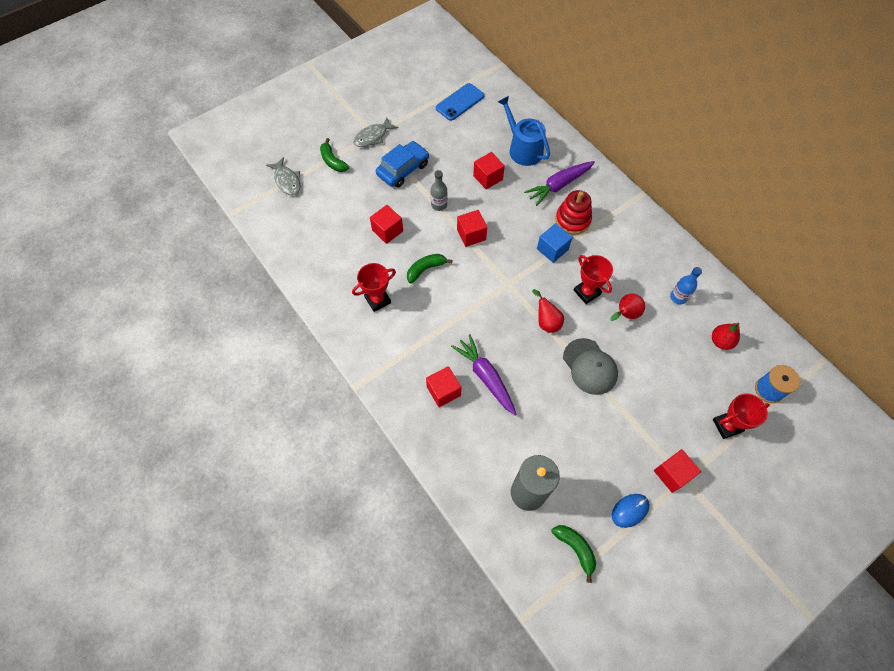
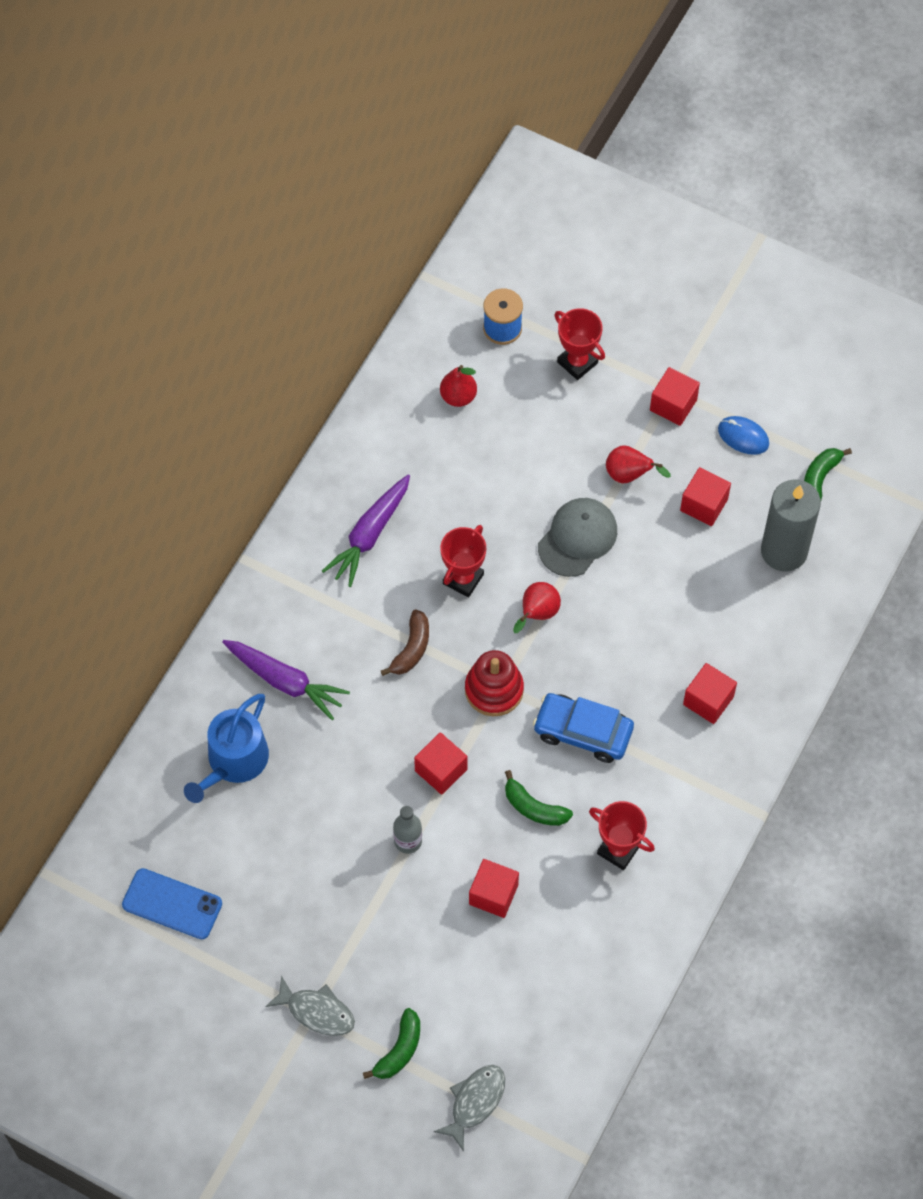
camera: 115 degrees left, 0 degrees up
(403, 169) = (363, 928): blue car -> blue car (583, 732)
(486, 377) = (660, 657): purple carrot -> purple carrot (369, 535)
(488, 177) = (319, 791): red cube -> red cube (704, 505)
(552, 249) = (411, 648): blue cube -> brown banana
(572, 220) = (344, 639): red stacking toy -> red stacking toy (494, 690)
(625, 314) = (474, 520): red pear -> red pear (629, 475)
(678, 297) = (412, 463): blue bottle -> none

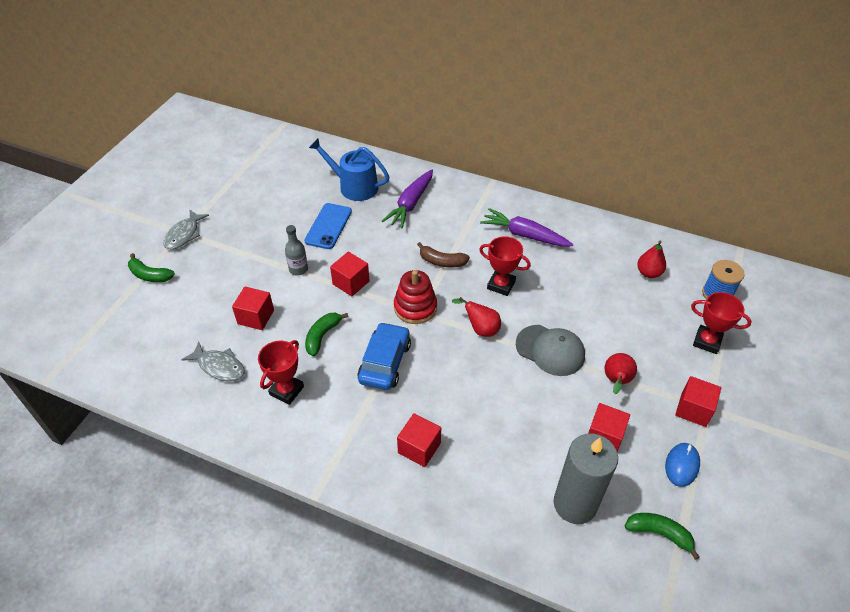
camera: 85 degrees right, 15 degrees down
(172, 904) = (262, 169): blue phone -> blue phone (328, 226)
(475, 1102) = (103, 316): grey fish -> grey fish (219, 366)
(577, 362) = (707, 341): red trophy -> red trophy turned 75 degrees clockwise

